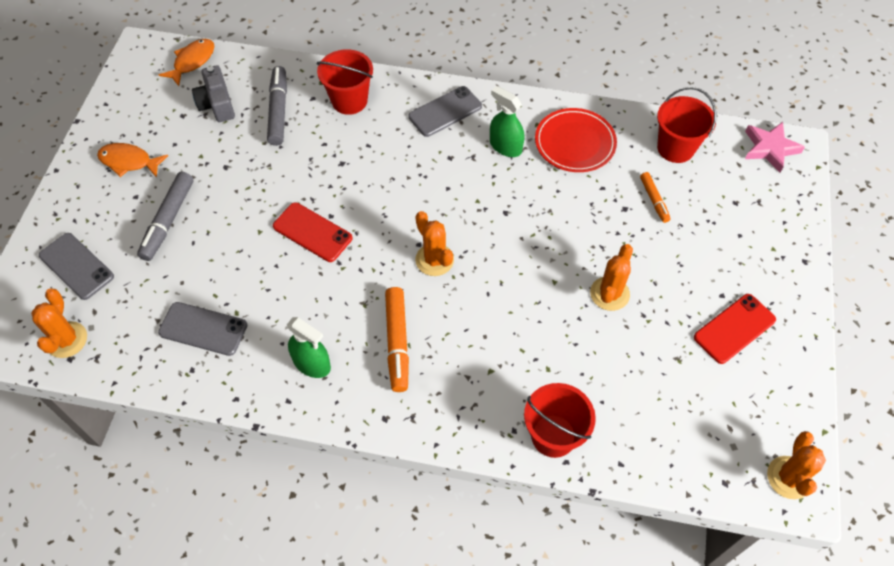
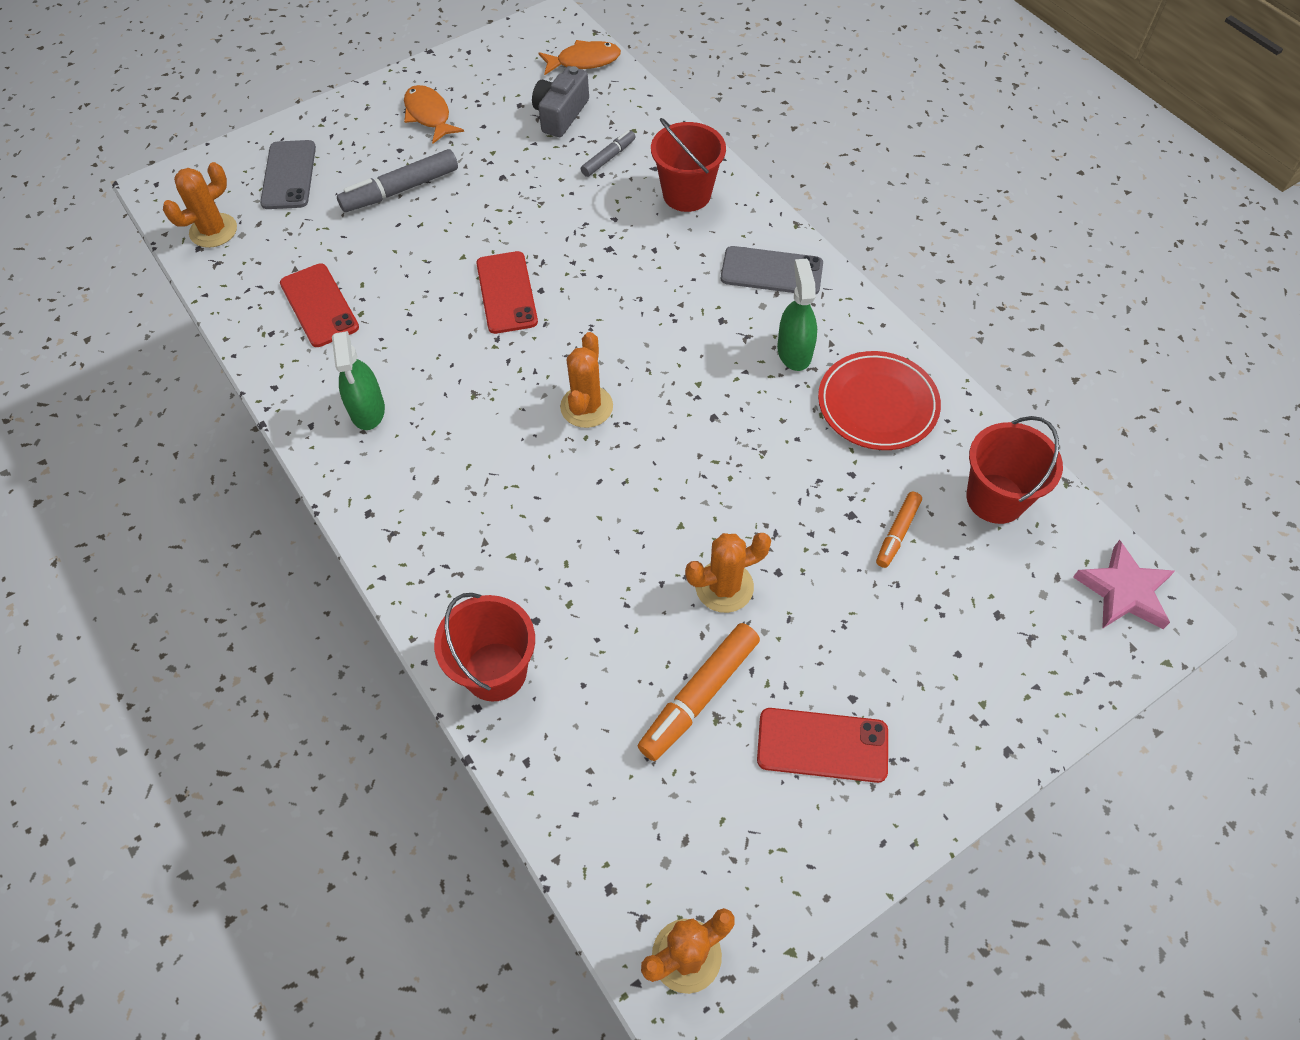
camera: 45 degrees right, 0 degrees up
(203, 329) = (319, 305): grey phone -> red phone
(278, 111) = (608, 158): grey marker -> grey marker, size x0.59
(397, 342) = (460, 454): orange marker -> orange marker (699, 696)

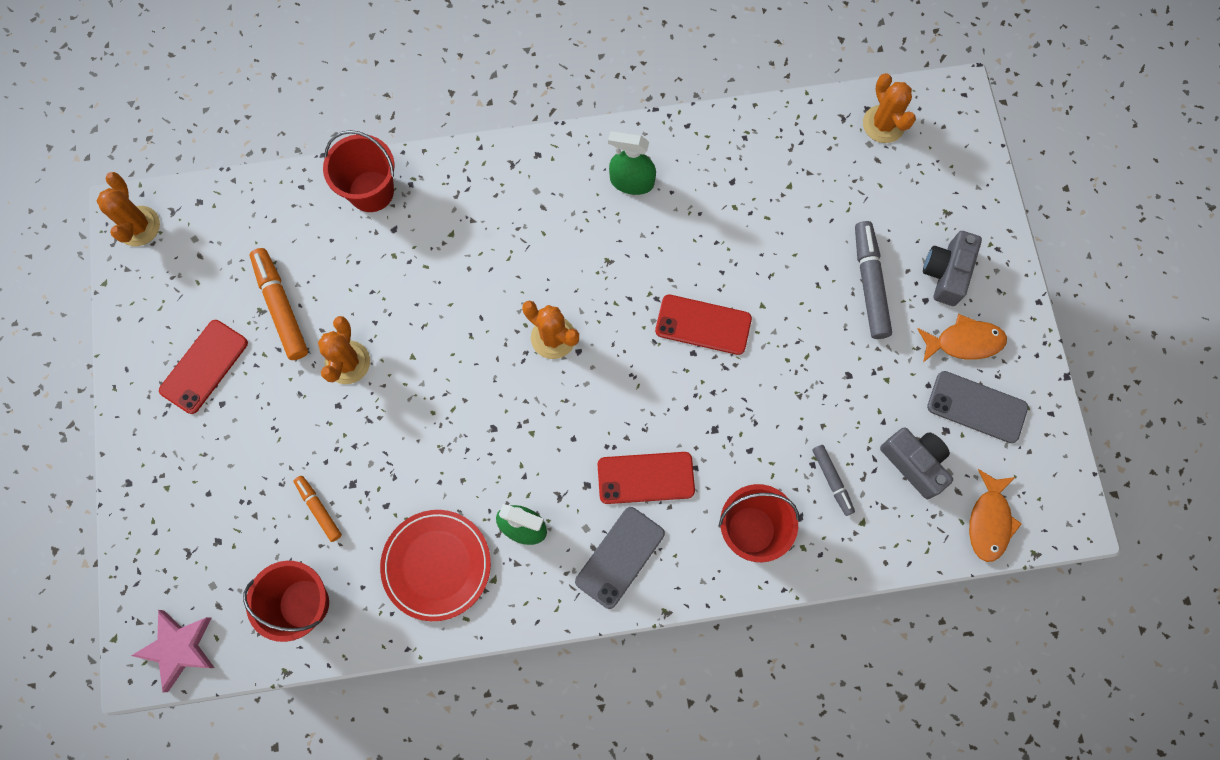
camera: 115 degrees right, 15 degrees up
(289, 175) = (930, 199): grey phone -> grey phone (977, 407)
(319, 305) = (758, 179): red phone -> red phone (645, 477)
(364, 144) = (946, 273): none -> grey camera

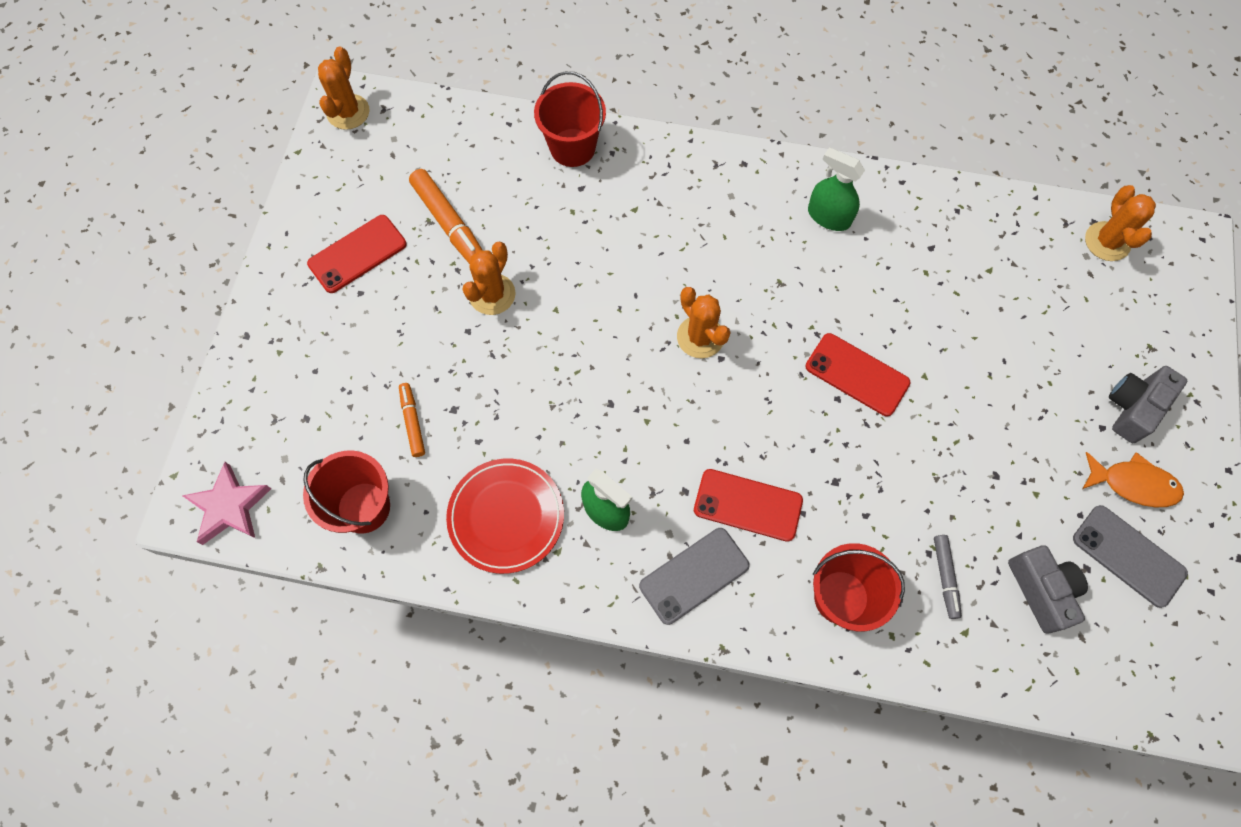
camera: 20 degrees right, 5 degrees down
(281, 307) = (449, 224): orange marker -> orange marker turned 150 degrees clockwise
(869, 283) = (1046, 391): grey marker -> none
(989, 521) = (1108, 682): orange fish -> none

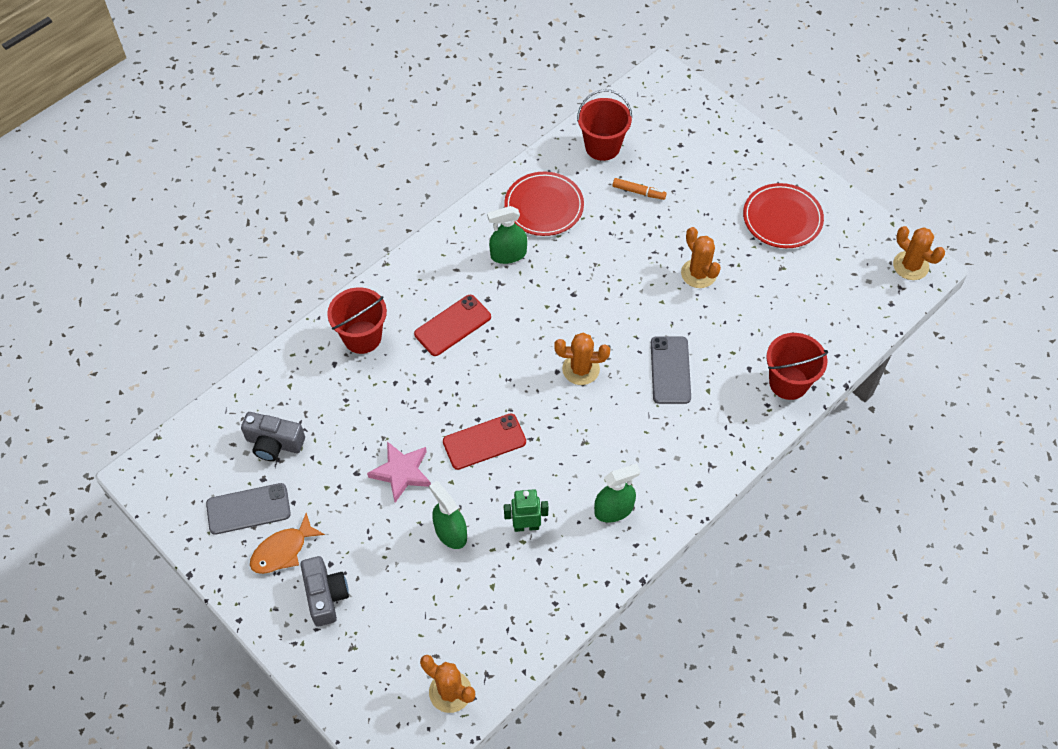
camera: 125 degrees right, 10 degrees down
(229, 507) = (650, 91): pink star -> pink star (401, 472)
(357, 254) = (782, 218): red phone -> red plate
(449, 224) = (771, 277): orange marker -> none
(694, 575) = (436, 274): grey phone -> grey phone (670, 370)
(909, 279) = (526, 526): none -> green robot
(945, 577) = (326, 398): grey marker -> none
(974, 340) = (450, 532): none -> green spray bottle

